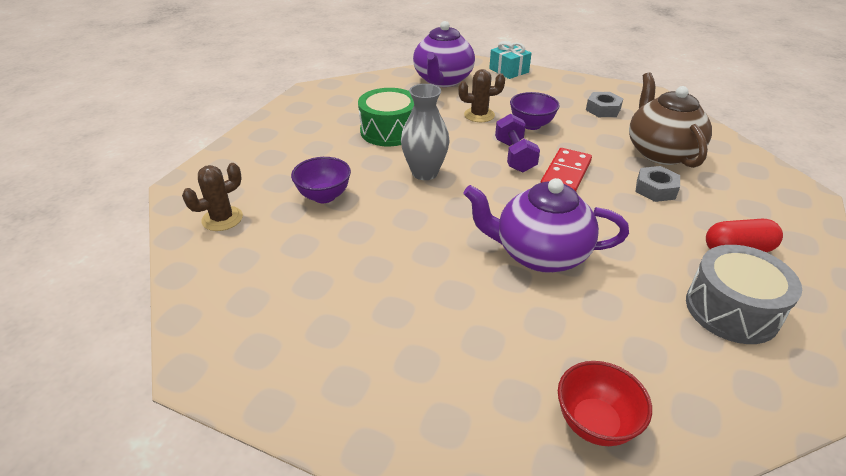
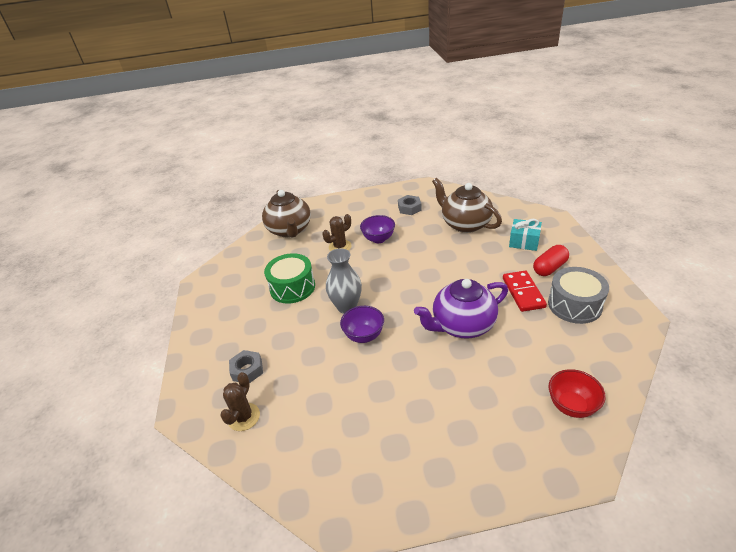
camera: 30 degrees left, 0 degrees up
(324, 196) = (298, 359): purple bowl -> purple bowl (364, 336)
(443, 80) = (290, 230): purple teapot -> brown teapot
(509, 70) = (326, 203): turquoise gift -> turquoise gift (524, 242)
(514, 156) = (389, 267): purple dumbbell -> none
(565, 174) = (429, 264): red domino -> red domino (523, 292)
(655, 189) = (483, 250): grey nut -> grey nut (247, 370)

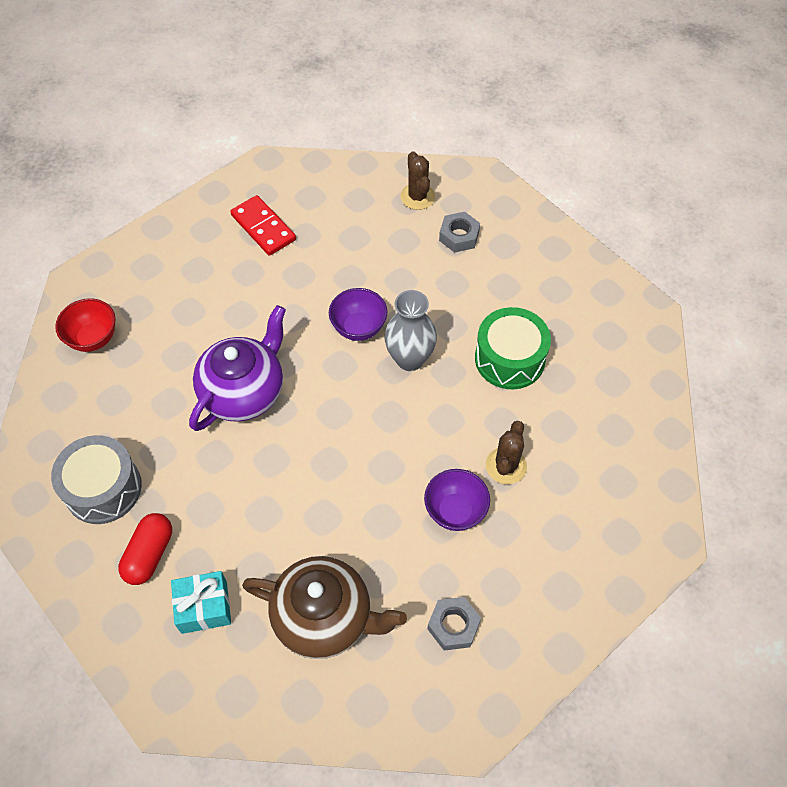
camera: 145 degrees right, 20 degrees up
(290, 230) = (624, 469): brown teapot -> none
(523, 292) = (179, 483): red domino -> red domino (263, 227)

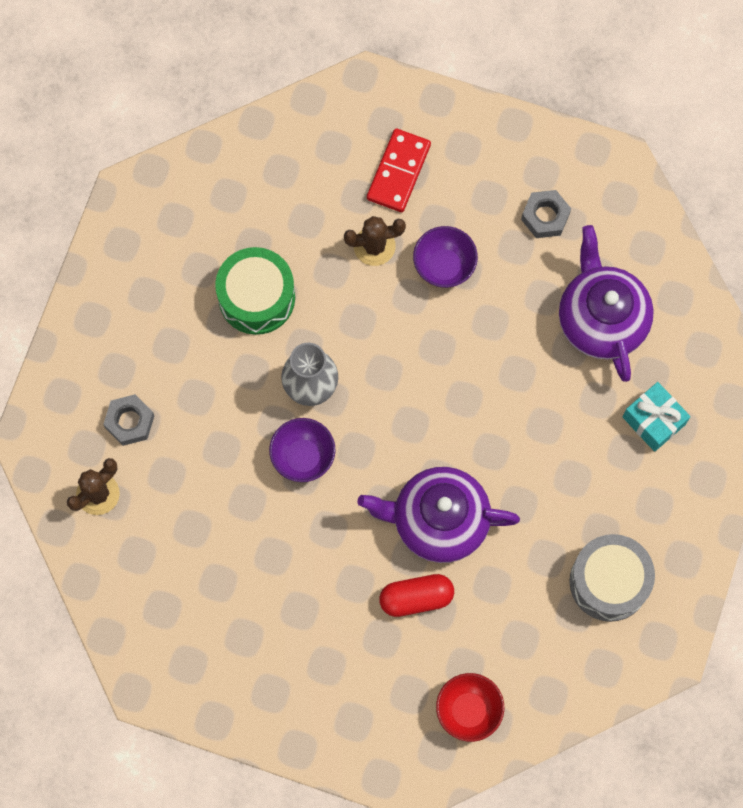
camera: 120 degrees left, 15 degrees up
(149, 554) = (640, 497): red capsule -> red capsule (416, 598)
(263, 227) = (232, 632): red domino -> red domino (398, 172)
(325, 617) = (601, 319): brown teapot -> purple teapot

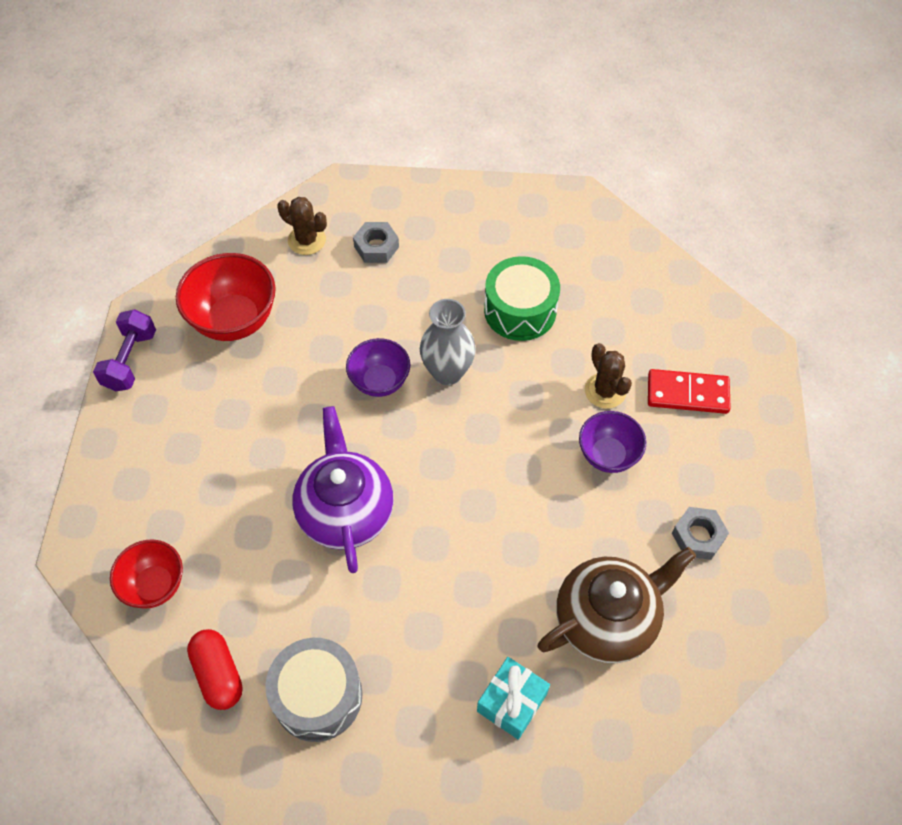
camera: 75 degrees right, 15 degrees down
(184, 589) = (234, 320): none -> red bowl
(204, 706) = (130, 360): none -> purple dumbbell
(416, 598) = (263, 509): red capsule -> red capsule (218, 674)
(601, 319) = (607, 619): purple teapot -> brown teapot

